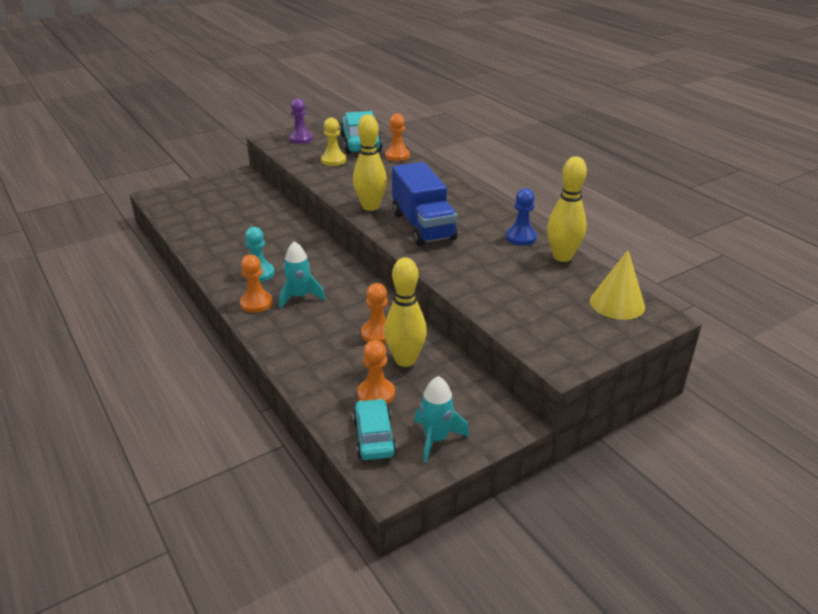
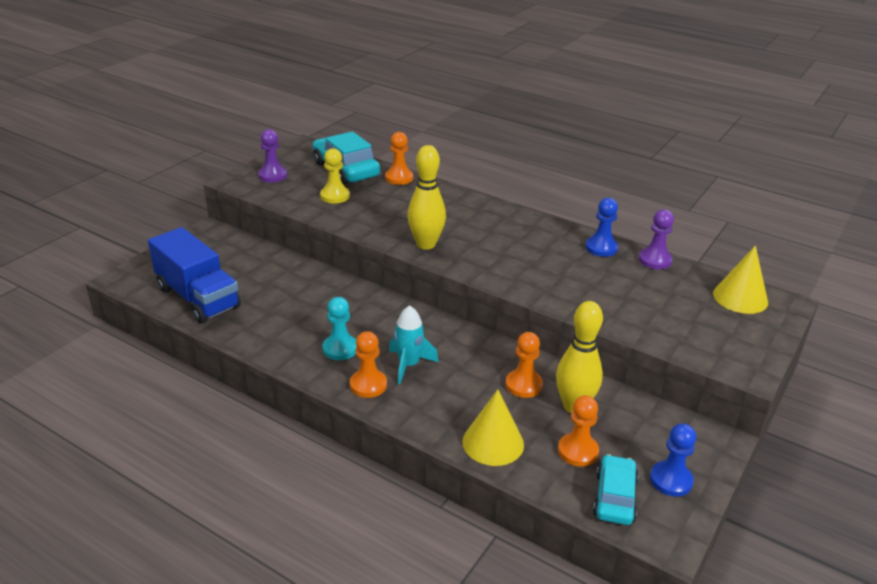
camera: 25 degrees left, 0 degrees up
(312, 368) = (493, 443): none -> yellow cone
(374, 437) = (614, 497): turquoise car -> turquoise car turned 45 degrees clockwise
(423, 226) = (498, 255): blue truck -> blue truck (198, 297)
(436, 439) = (671, 480): turquoise rocket -> blue pawn
(562, 257) = (655, 260): yellow bowling pin -> purple pawn

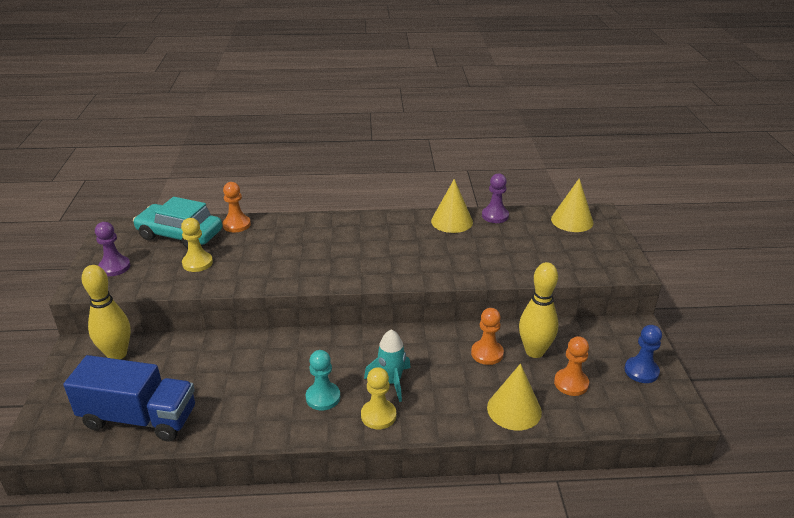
camera: 35 degrees left, 0 degrees up
(368, 385) = (378, 415): orange pawn -> yellow pawn
(426, 244) = (324, 273): yellow bowling pin -> yellow bowling pin (117, 354)
(601, 248) = (452, 221): blue pawn -> yellow cone
(614, 497) = (625, 403): turquoise car -> none

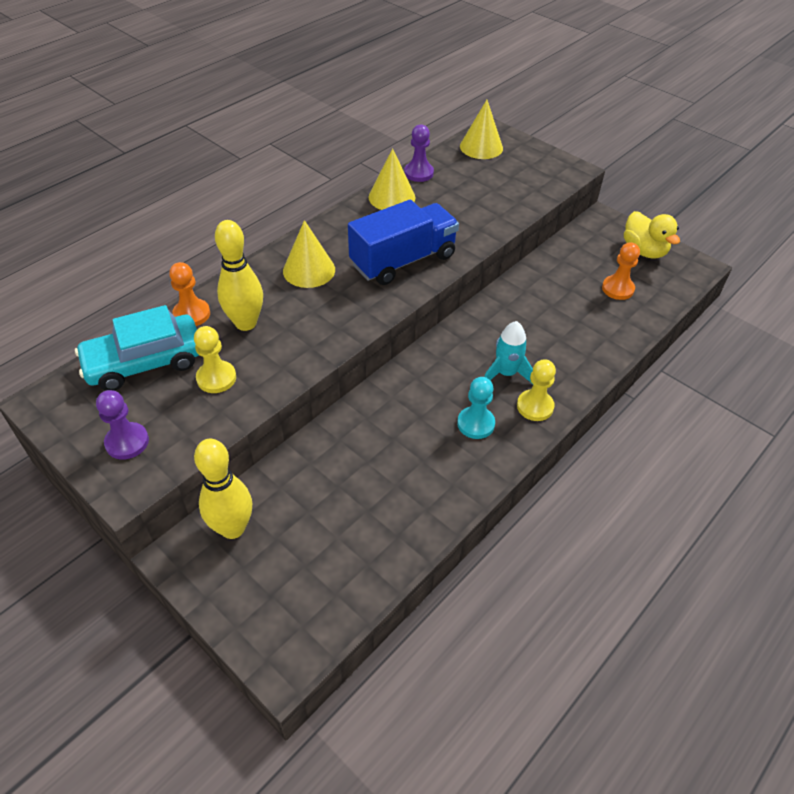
camera: 45 degrees left, 15 degrees up
(139, 418) = (353, 562): blue truck -> blue truck (403, 260)
(487, 353) = (538, 303): orange pawn -> none
(514, 409) = (611, 334): yellow cone -> yellow cone (309, 270)
(534, 351) = (566, 279): yellow bowling pin -> yellow bowling pin (246, 323)
(641, 371) = (644, 251): blue pawn -> yellow duck

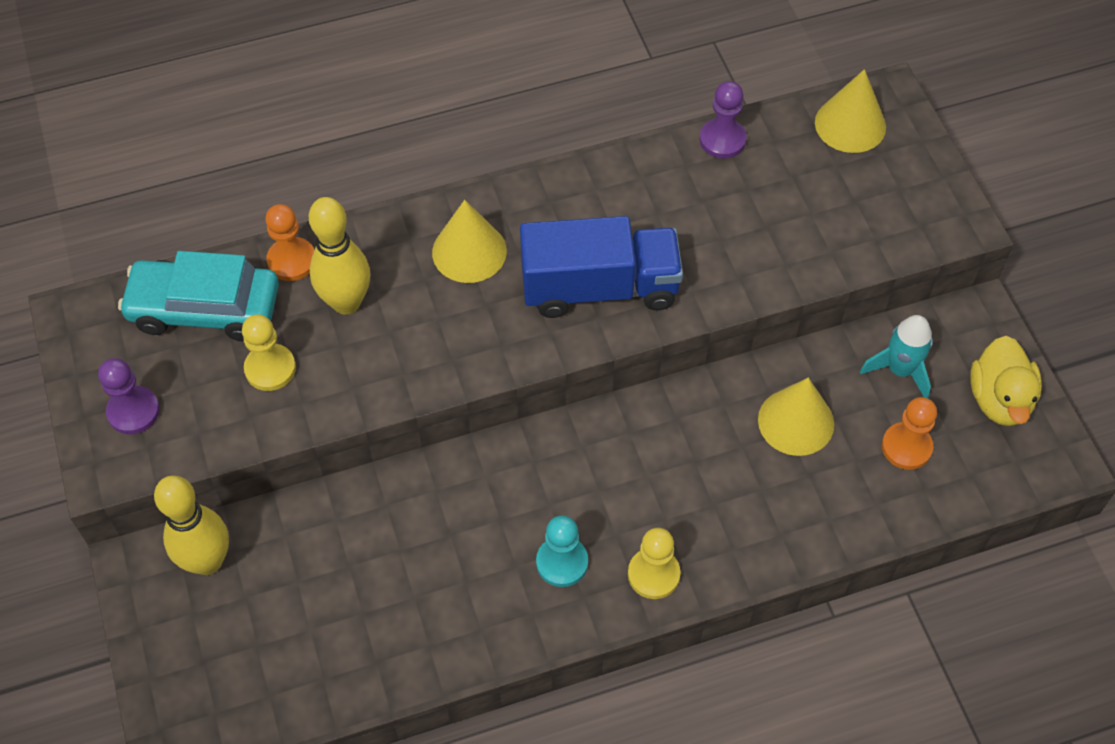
camera: 30 degrees right, 10 degrees up
(392, 197) = (655, 170): yellow cone -> yellow cone (796, 421)
(506, 373) = (650, 509): turquoise rocket -> turquoise rocket (900, 370)

